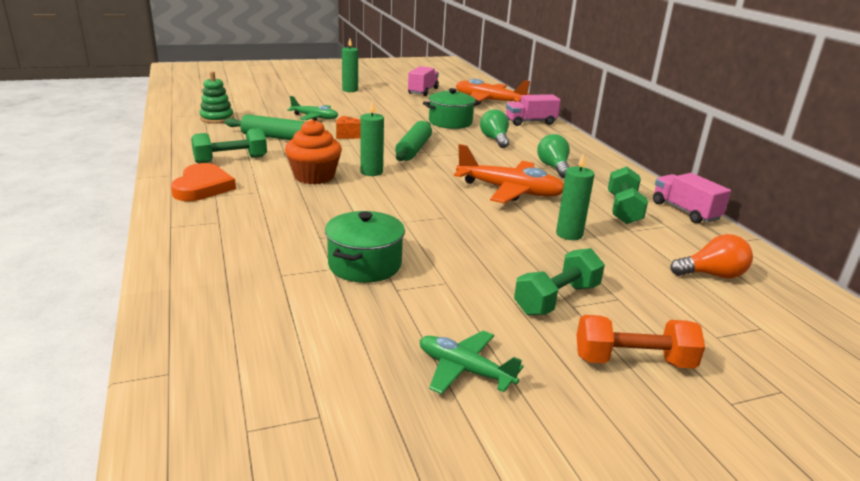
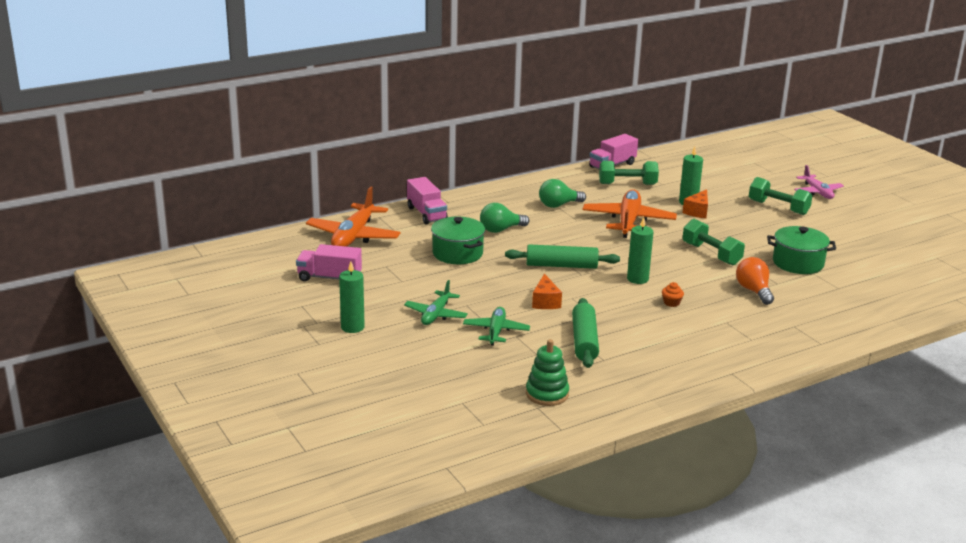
camera: 100 degrees left, 0 degrees up
(202, 187) = (741, 349): orange heart -> none
(231, 160) = (669, 351): green dumbbell -> green dumbbell (711, 254)
(314, 176) = (671, 303): orange cupcake -> orange cupcake, size x0.42
(464, 370) = (869, 229): green plane -> green plane (436, 314)
(539, 234) = (697, 211): none -> orange cheese
(633, 361) = (817, 192): orange dumbbell -> pink plane
(712, 275) = (705, 167): orange light bulb -> orange light bulb (753, 291)

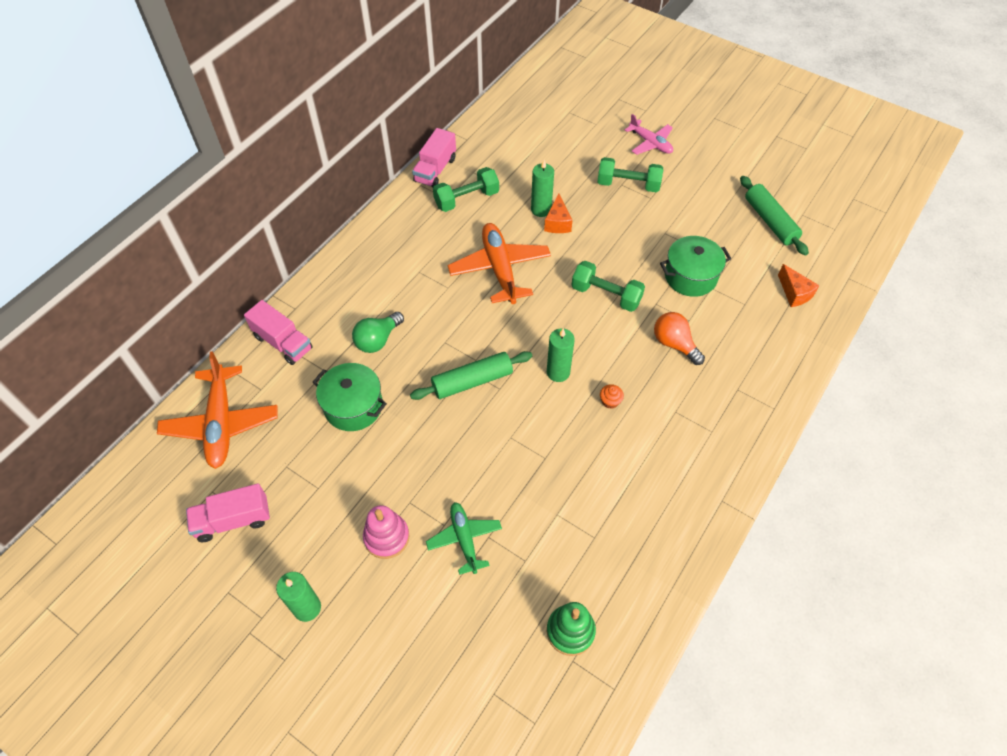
camera: 25 degrees left, 30 degrees up
(436, 314) = (386, 537): green plane -> pink stacking toy
(545, 302) = (488, 458): orange cheese -> orange cheese (794, 293)
(558, 205) = (415, 267): green light bulb -> none
(584, 341) = (561, 513): green rolling pin -> green rolling pin (770, 221)

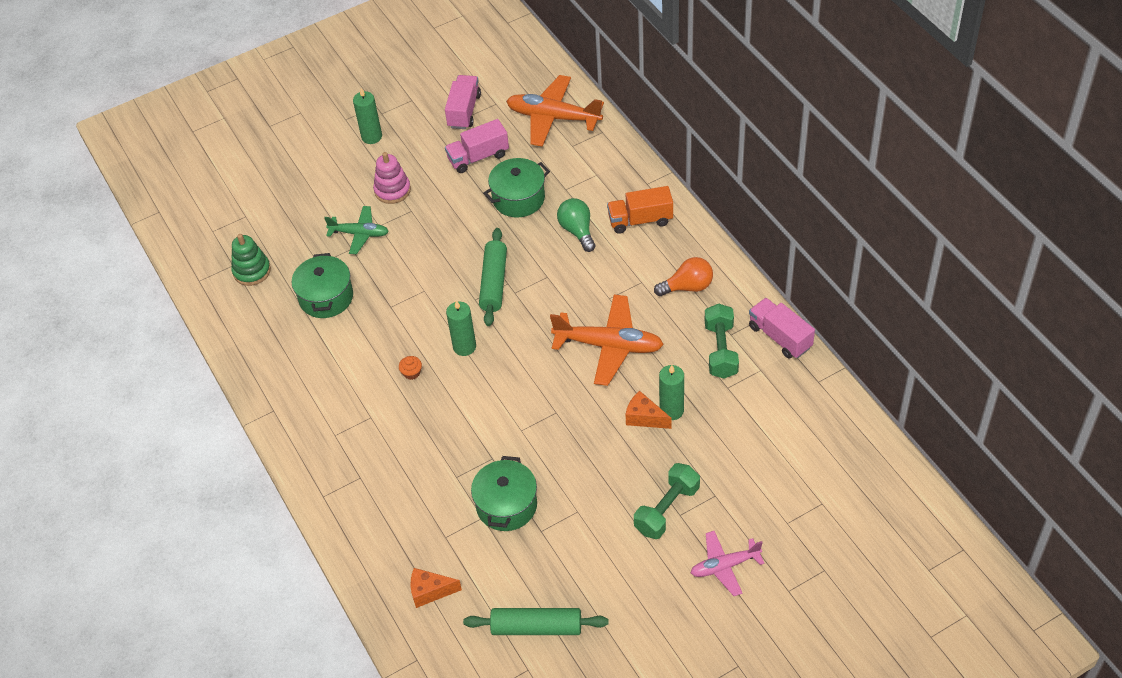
camera: 120 degrees right, 5 degrees down
(283, 342) = (612, 168): pink truck -> pink truck (478, 157)
(345, 297) = (640, 220): none -> orange truck
(565, 526) = (326, 297): none -> green pot
(606, 295) = (526, 420): green dumbbell -> none
(674, 344) = (437, 451): orange light bulb -> orange light bulb (687, 287)

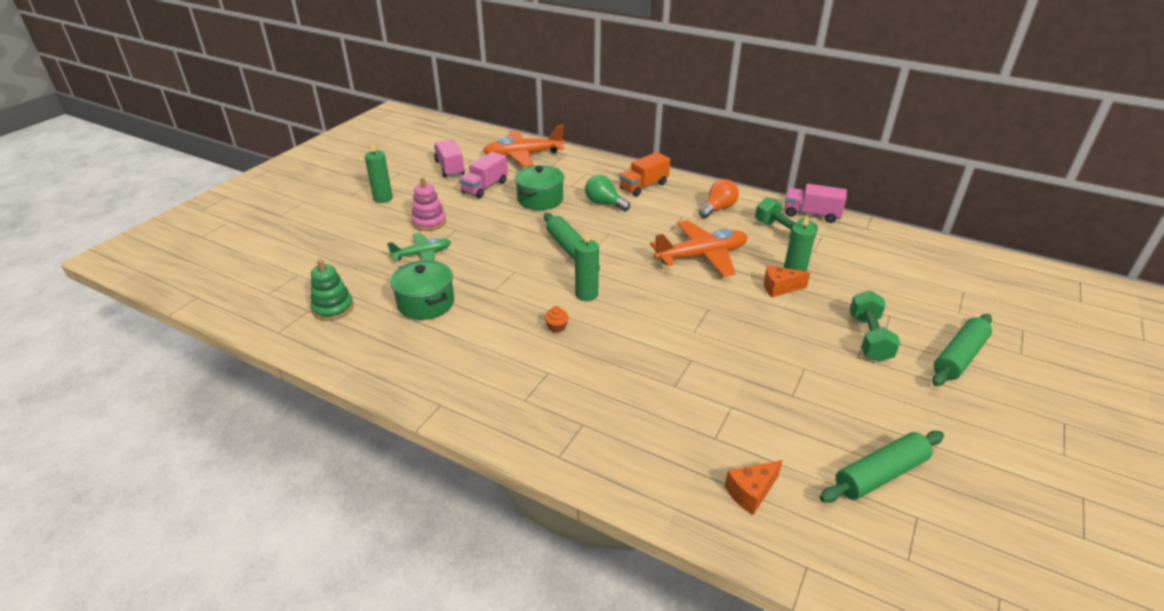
camera: 35 degrees left, 15 degrees down
(506, 505) = (742, 389): green pot -> none
(725, 566) = (958, 357): pink plane -> green rolling pin

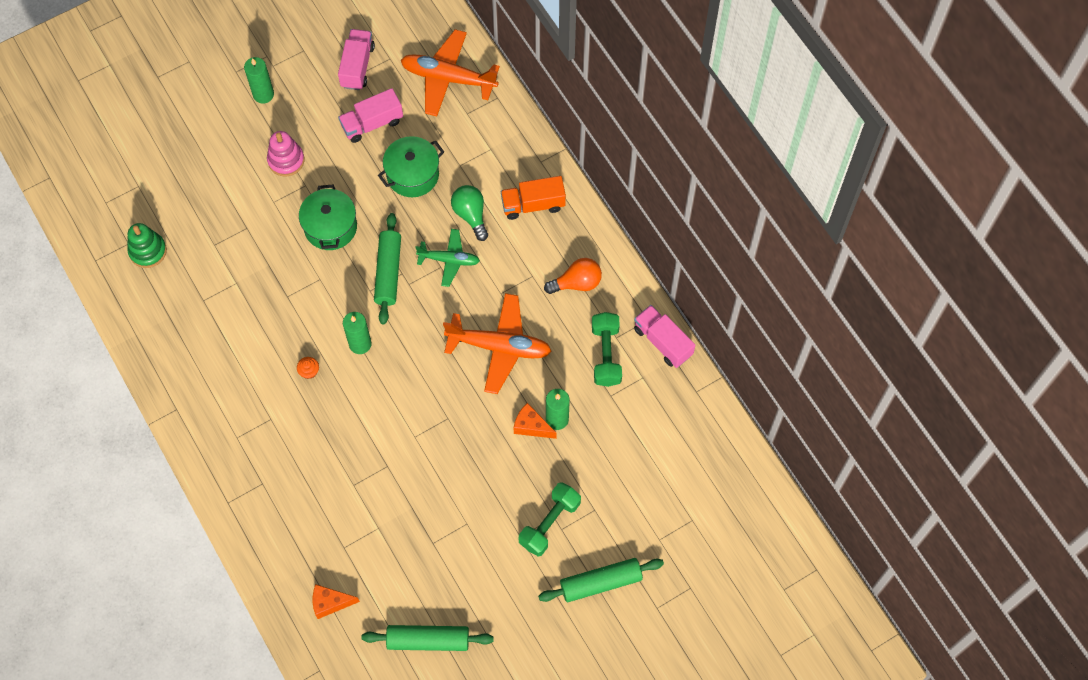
camera: 30 degrees right, 30 degrees up
(422, 254) = (254, 211): green plane -> green plane (449, 260)
(426, 303) = (223, 284): green pot -> green pot (330, 227)

